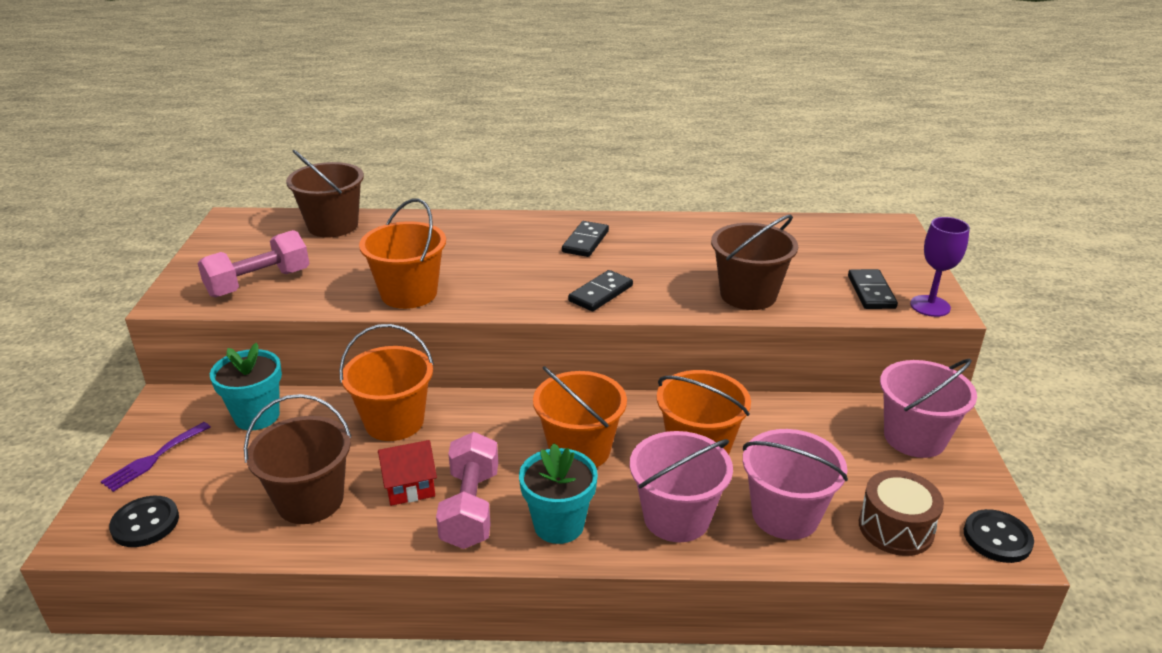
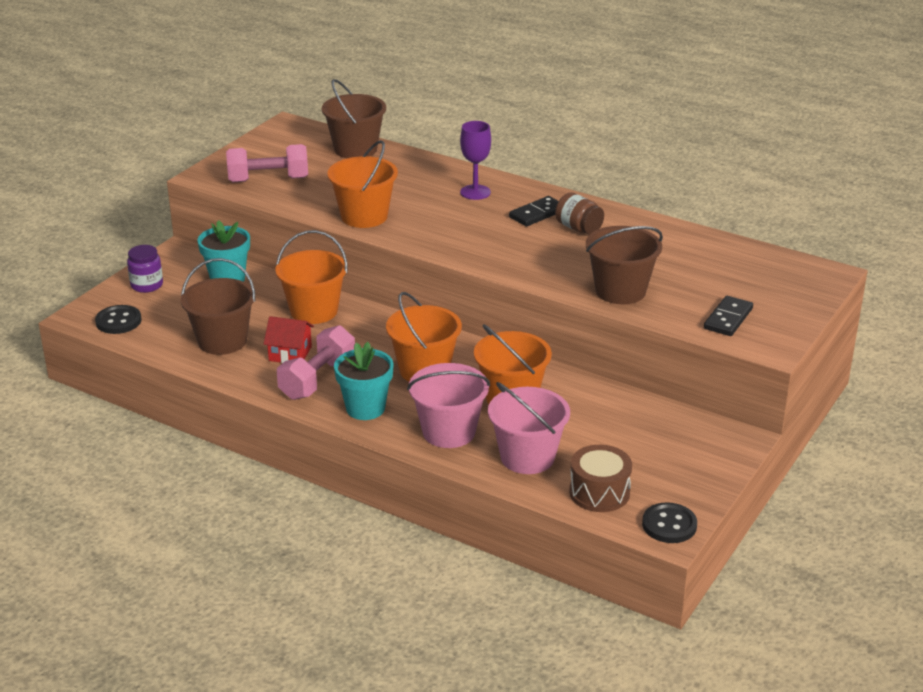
camera: 30 degrees right, 0 degrees up
(153, 459) = (147, 285): purple fork -> purple jar
(600, 293) = (504, 256): black domino -> none
(639, 245) = (578, 228): none -> brown jar
(914, 437) = (691, 447): pink bucket -> none
(930, 306) = (764, 343): purple goblet -> purple goblet (475, 192)

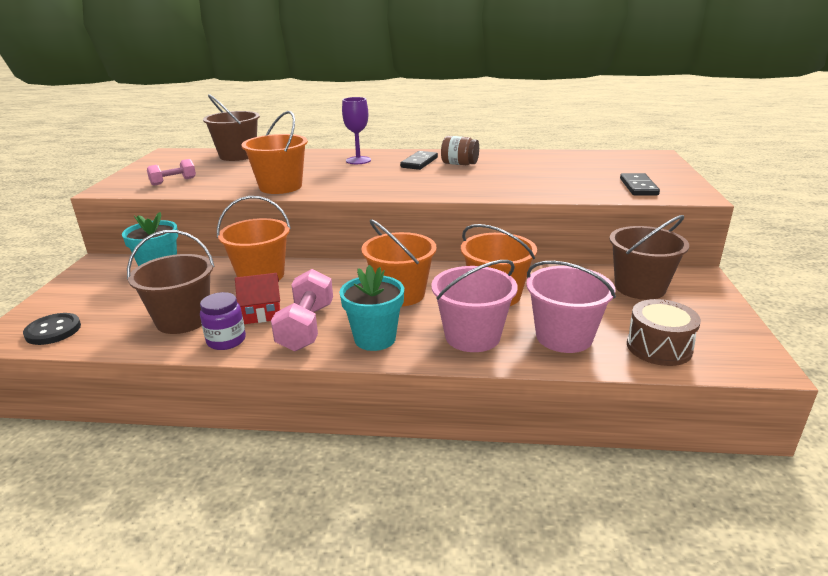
camera: 25 degrees left, 5 degrees down
(147, 285) = (75, 293): purple jar -> purple jar (226, 340)
(268, 180) = (173, 181): pink dumbbell -> pink dumbbell, size x0.59
(620, 291) = (539, 188): brown bucket -> brown bucket (640, 287)
(669, 525) = (749, 356): black button -> none

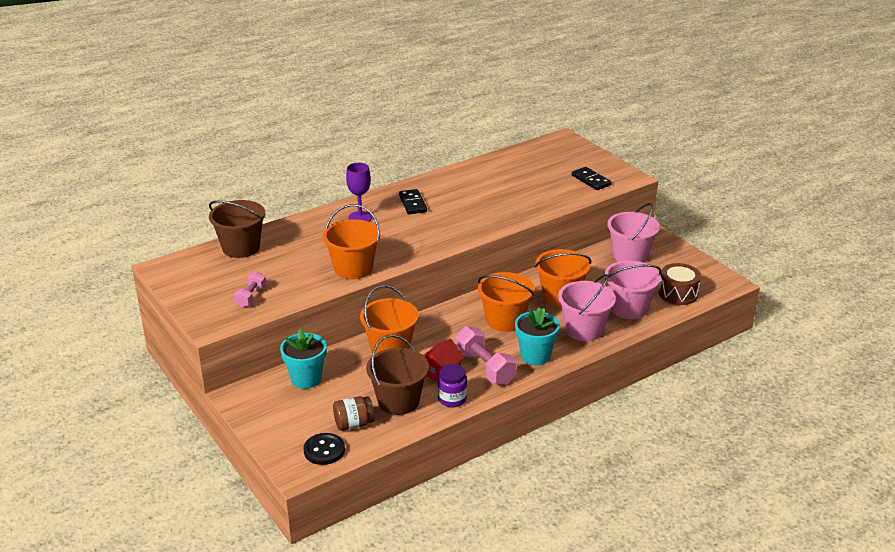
camera: 40 degrees left, 5 degrees up
(459, 164) = (445, 195): brown jar -> brown jar (354, 424)
(640, 287) = (630, 256): brown bucket -> pink bucket

